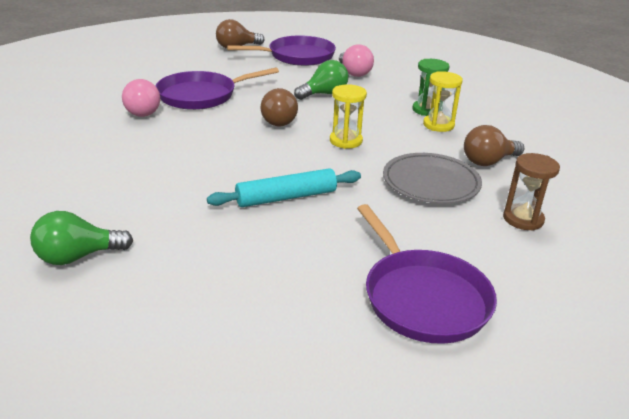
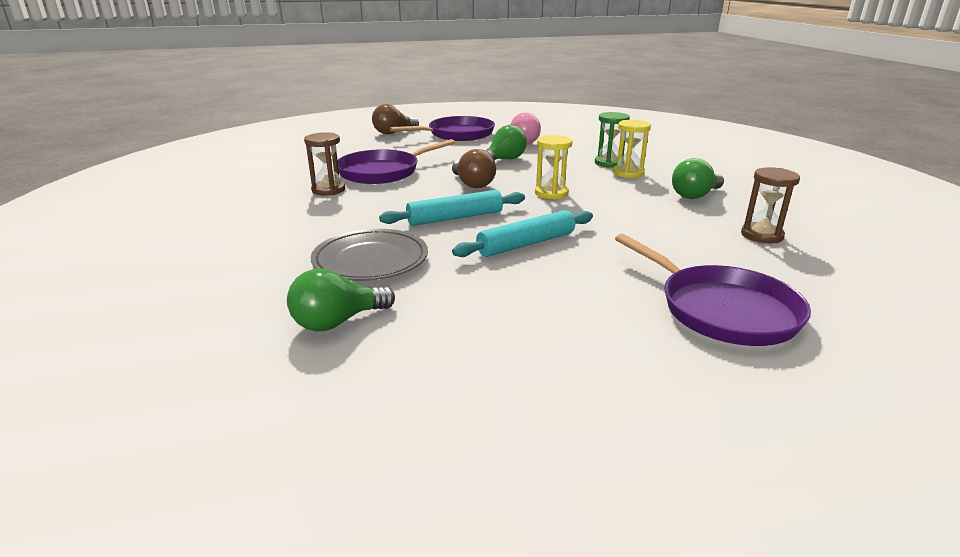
camera: 10 degrees left, 5 degrees down
(141, 111) = (328, 190): pink light bulb -> brown hourglass
(238, 158) = (455, 218): none -> turquoise rolling pin
(431, 183) = (656, 217): grey plate -> grey plate (370, 260)
(488, 161) = (695, 195): brown light bulb -> green light bulb

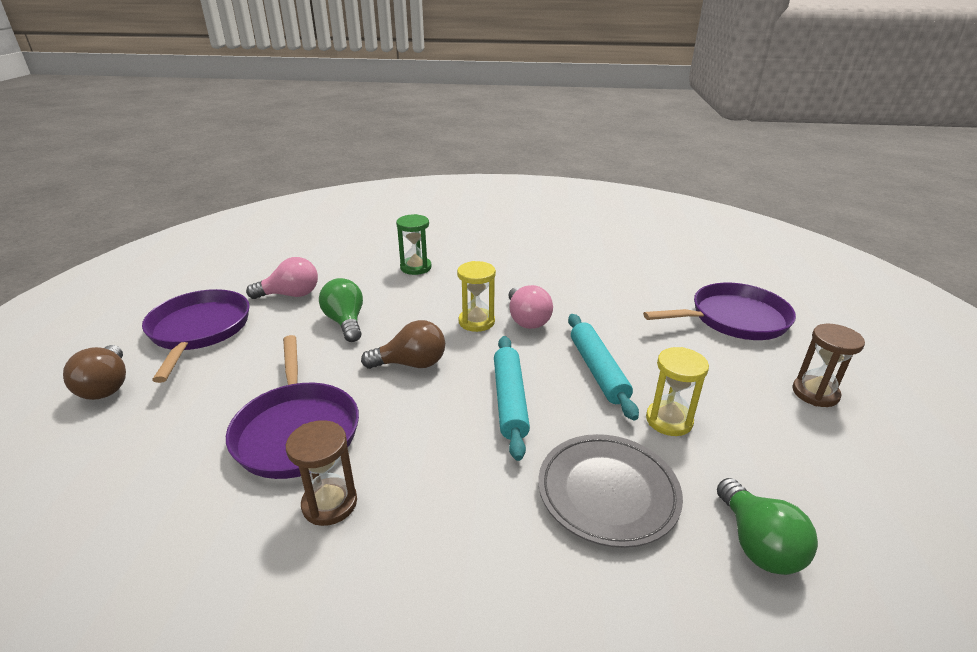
camera: 70 degrees left, 5 degrees up
(577, 209) = (527, 320): none -> pink light bulb
(628, 173) = (452, 267): yellow hourglass -> yellow hourglass (669, 420)
(695, 195) = (527, 258): green light bulb -> none
(761, 235) = (618, 262): brown hourglass -> brown hourglass (815, 393)

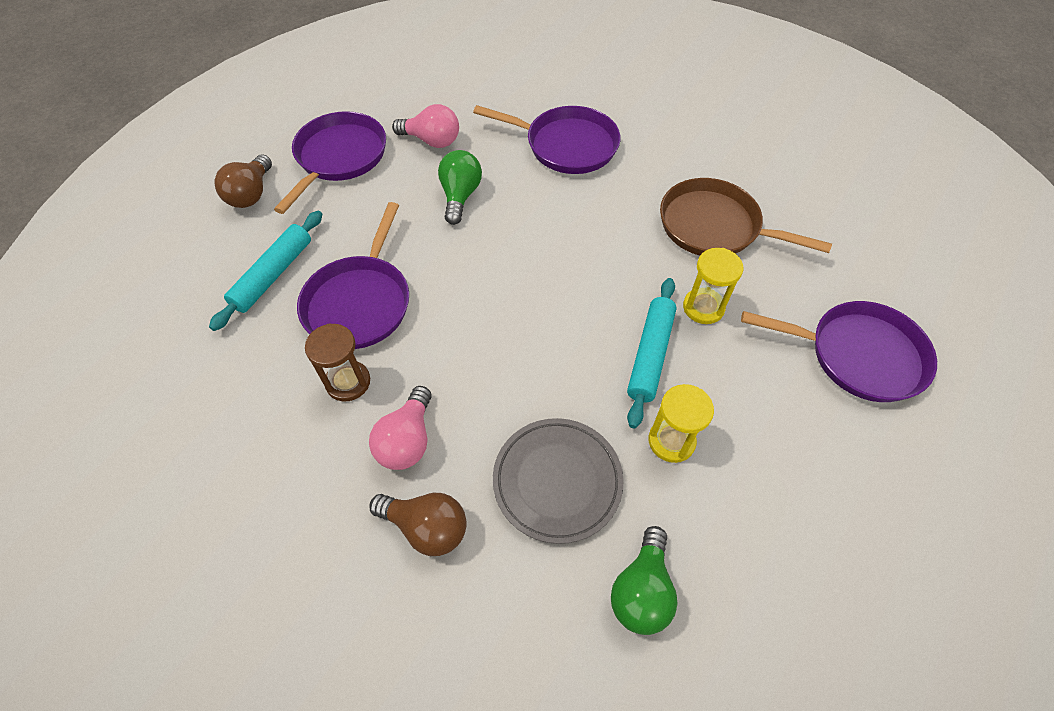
camera: 30 degrees right, 25 degrees up
(411, 364) = (487, 271): brown light bulb -> brown light bulb (426, 527)
(415, 267) = (567, 145): green hourglass -> purple pan
(476, 322) = (578, 244): yellow hourglass -> yellow hourglass (703, 307)
(509, 400) = (544, 350): turquoise rolling pin -> turquoise rolling pin (273, 275)
(527, 320) = (628, 262): pink light bulb -> pink light bulb (407, 440)
(569, 281) = (714, 226): none -> brown pan
(815, 393) = (854, 486): brown hourglass -> none

